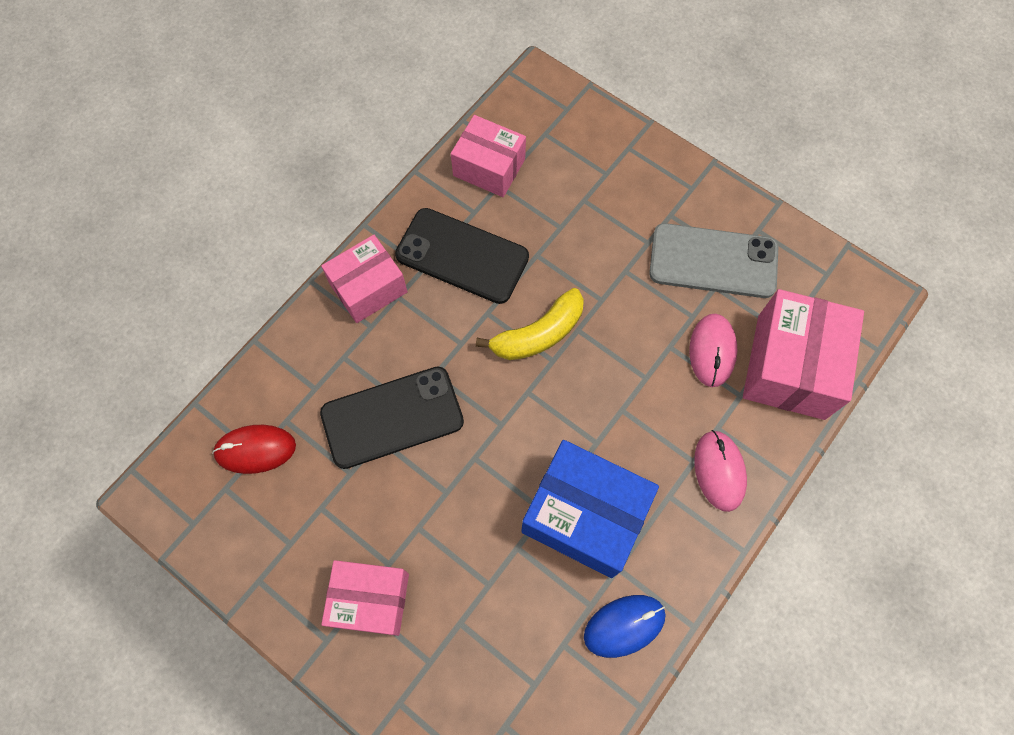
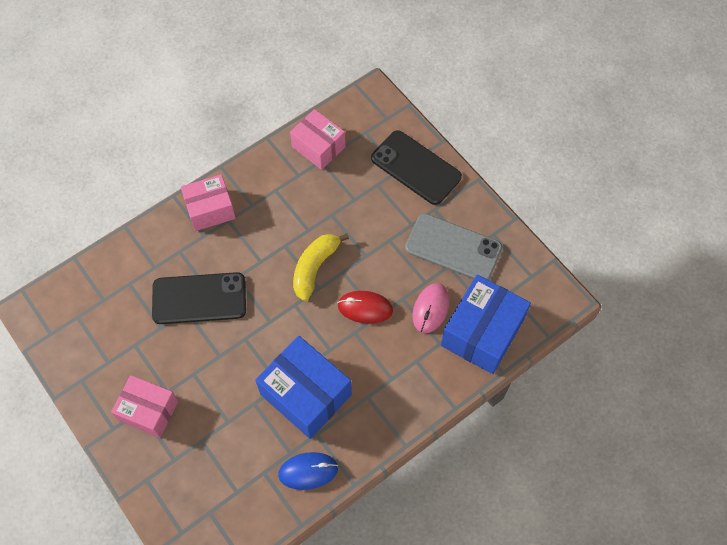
camera: 15 degrees right, 5 degrees down
(255, 449) = (104, 297): red mouse -> red mouse (365, 308)
(462, 256) = (280, 203): black phone -> black phone (416, 168)
(538, 334) = (315, 268): yellow banana -> yellow banana turned 135 degrees clockwise
(719, 471) = (407, 389): pink mouse -> none
(790, 366) = (482, 333): pink box -> blue box

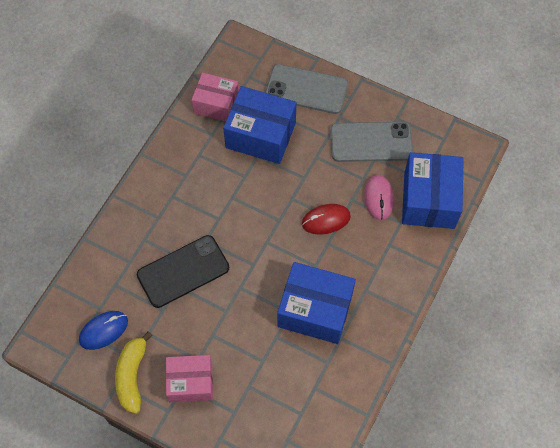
camera: 25 degrees left, 0 degrees up
(210, 209) = (152, 193): pink box -> none
(308, 471) = (350, 370): blue mouse -> blue mouse (103, 330)
(315, 268) = (267, 205): yellow banana -> yellow banana (132, 376)
(345, 195) = (260, 135): none -> blue box
(416, 168) = (306, 89): black phone -> grey phone

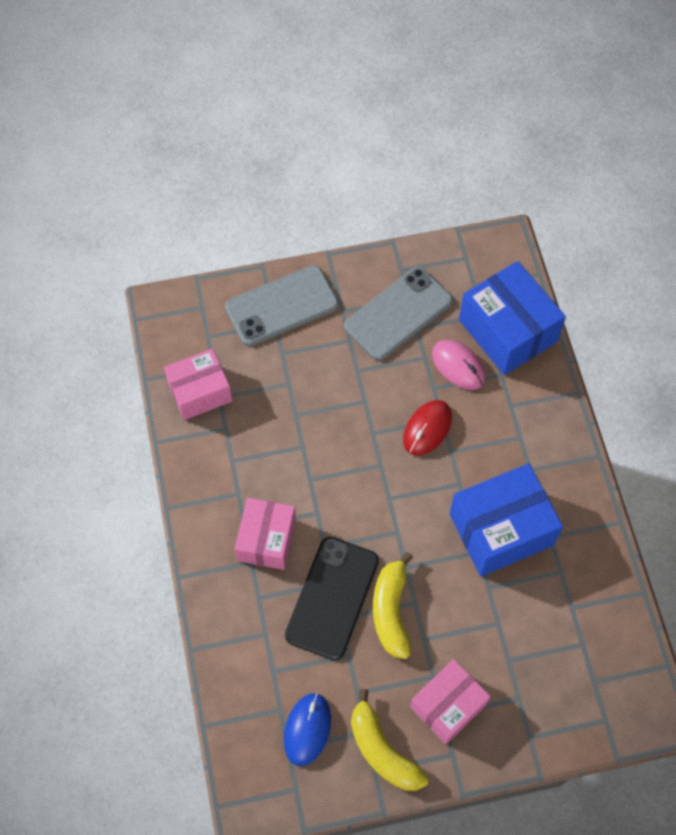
camera: 40 degrees left, 0 degrees up
(177, 212) = (266, 540): none -> pink box
(208, 305) = (391, 611): none -> yellow banana
(260, 135) = (279, 390): blue box -> none

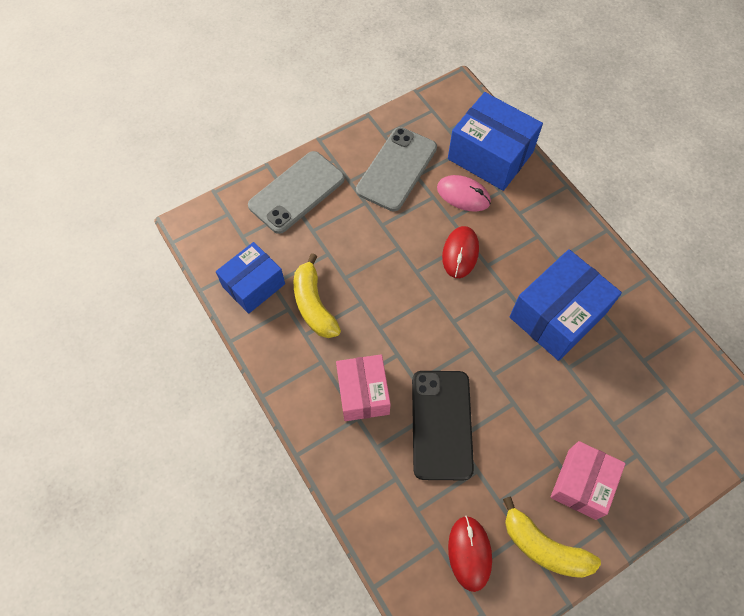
camera: 20 degrees left, 0 degrees up
(200, 392) = (253, 285): pink box -> blue box
(307, 729) = (469, 553): blue mouse -> red mouse
(391, 611) = (497, 417): yellow banana -> yellow banana (314, 304)

